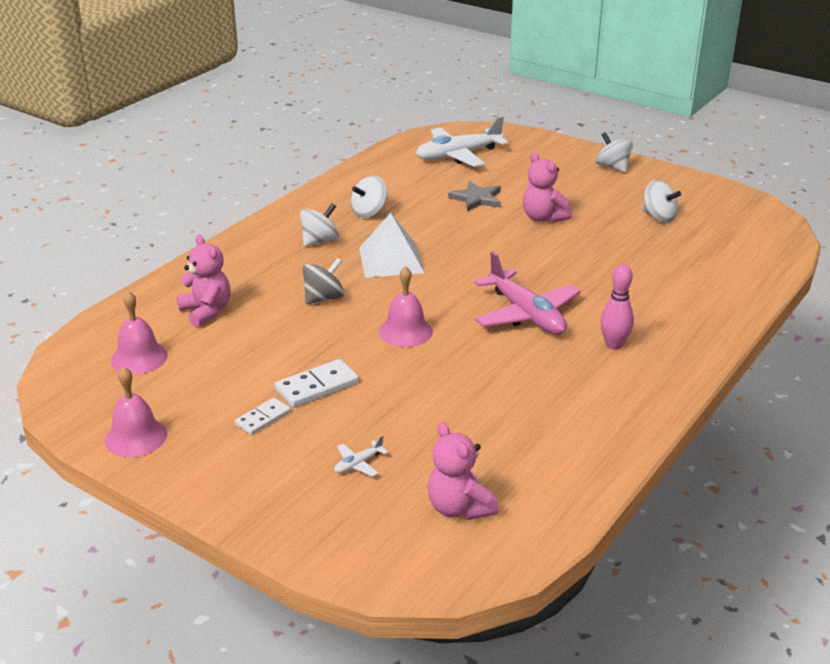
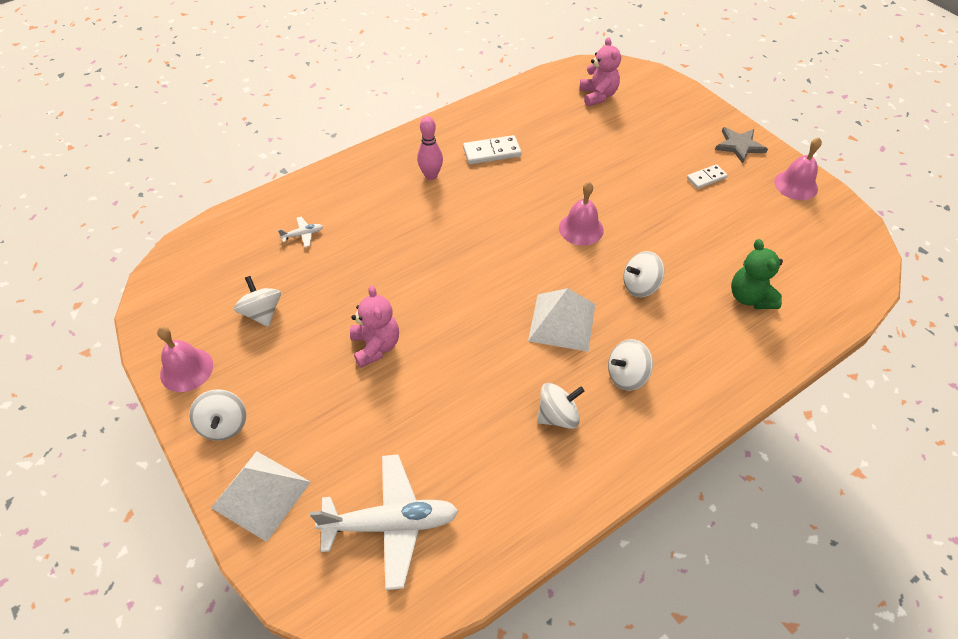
camera: 160 degrees left, 20 degrees up
(139, 357) = (805, 257): pink bell -> pink bell (186, 369)
(206, 311) = (750, 297): pink teddy bear -> green teddy bear
(317, 386) = (664, 194): white domino -> white domino (492, 152)
(324, 298) = (640, 286): grey spinning top -> white spinning top
(358, 464) = (648, 132): white plane -> white plane (303, 235)
(476, 198) = (424, 406): grey star -> grey star (739, 146)
(526, 314) = (476, 221): pink plane -> none
(552, 150) = (261, 494): none -> white pyramid

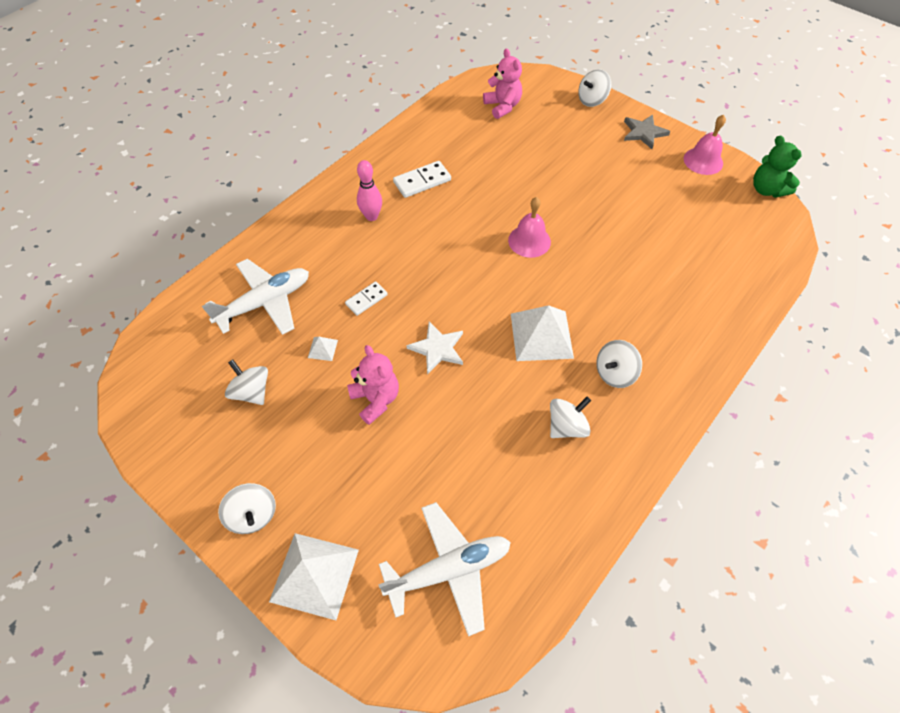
camera: 15 degrees left, 5 degrees up
(186, 369) = (194, 468): pink bell -> none
(303, 235) = (265, 302): white plane -> white plane, size x2.43
(342, 288) = (322, 348): none -> white pyramid
(452, 312) = (437, 348): none -> white star
(640, 286) = (599, 285): white spinning top -> white spinning top (592, 100)
(706, 178) = (625, 169): white domino -> white domino (366, 299)
(750, 297) = (697, 275): green teddy bear -> green teddy bear (767, 189)

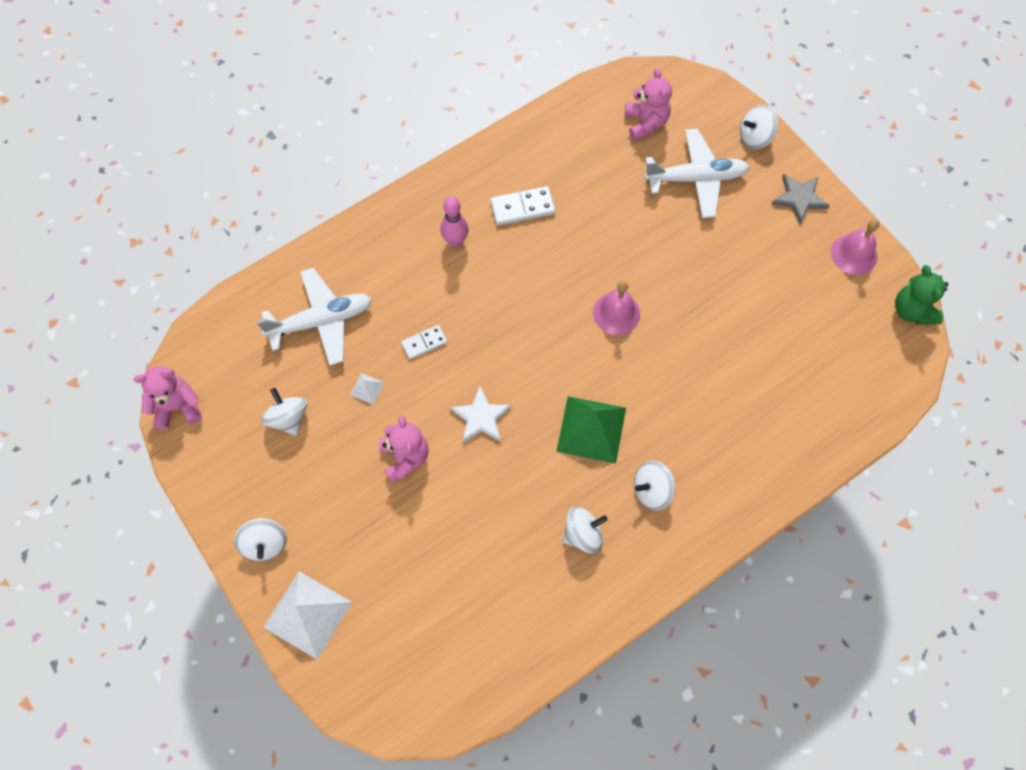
camera: 15 degrees right, 10 degrees up
(136, 407) = (177, 407): none -> pink teddy bear
(449, 570) = (428, 642): white plane -> white plane (696, 178)
(541, 335) = (591, 429): white pyramid -> green pyramid

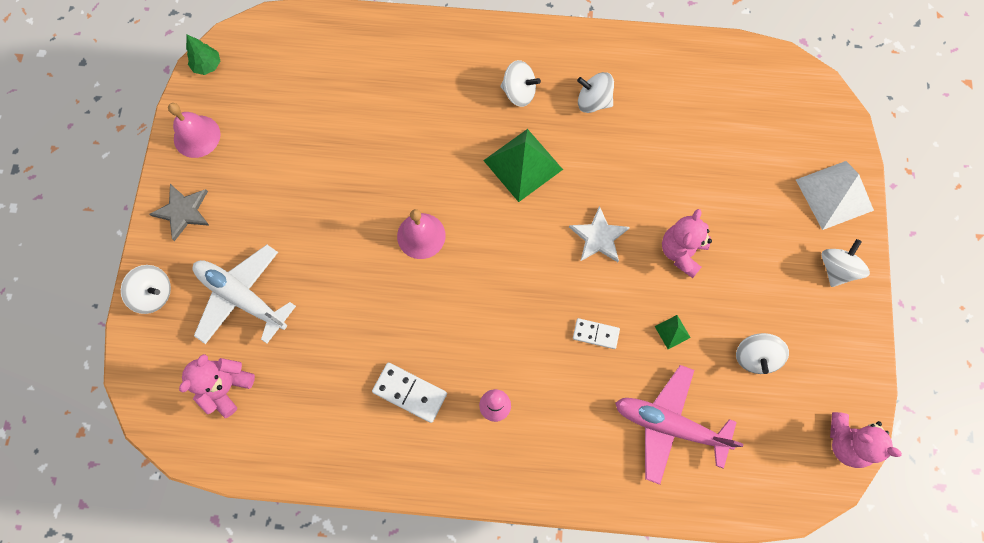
camera: 140 degrees left, 5 degrees up
(321, 321) = (669, 425): white plane -> pink plane
(367, 388) = (672, 332): white pyramid -> green pyramid
(912, 310) = (207, 65): green teddy bear -> green tree

